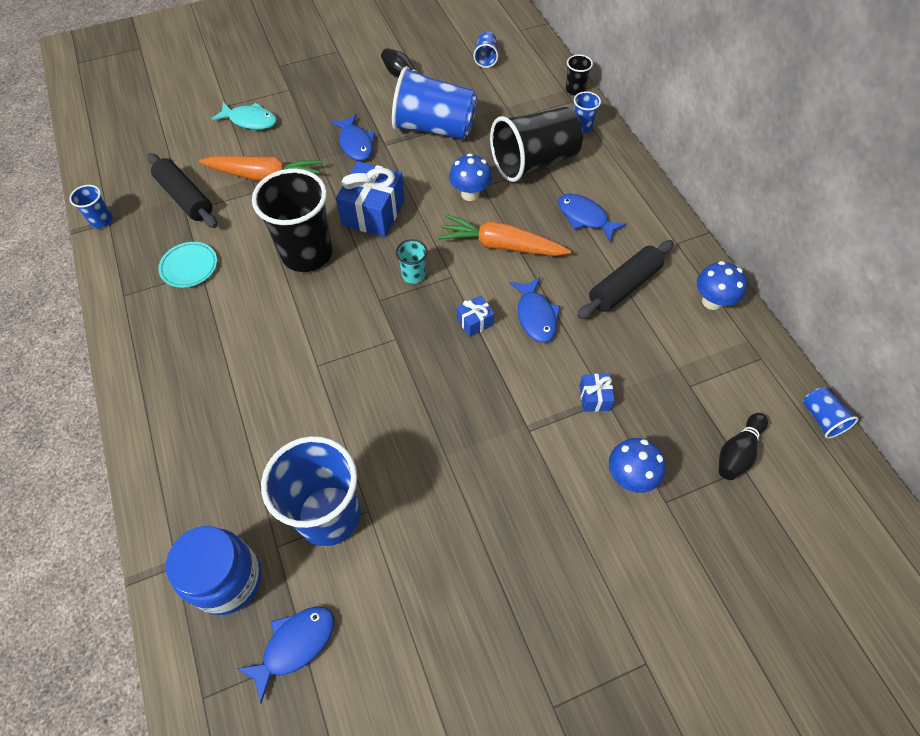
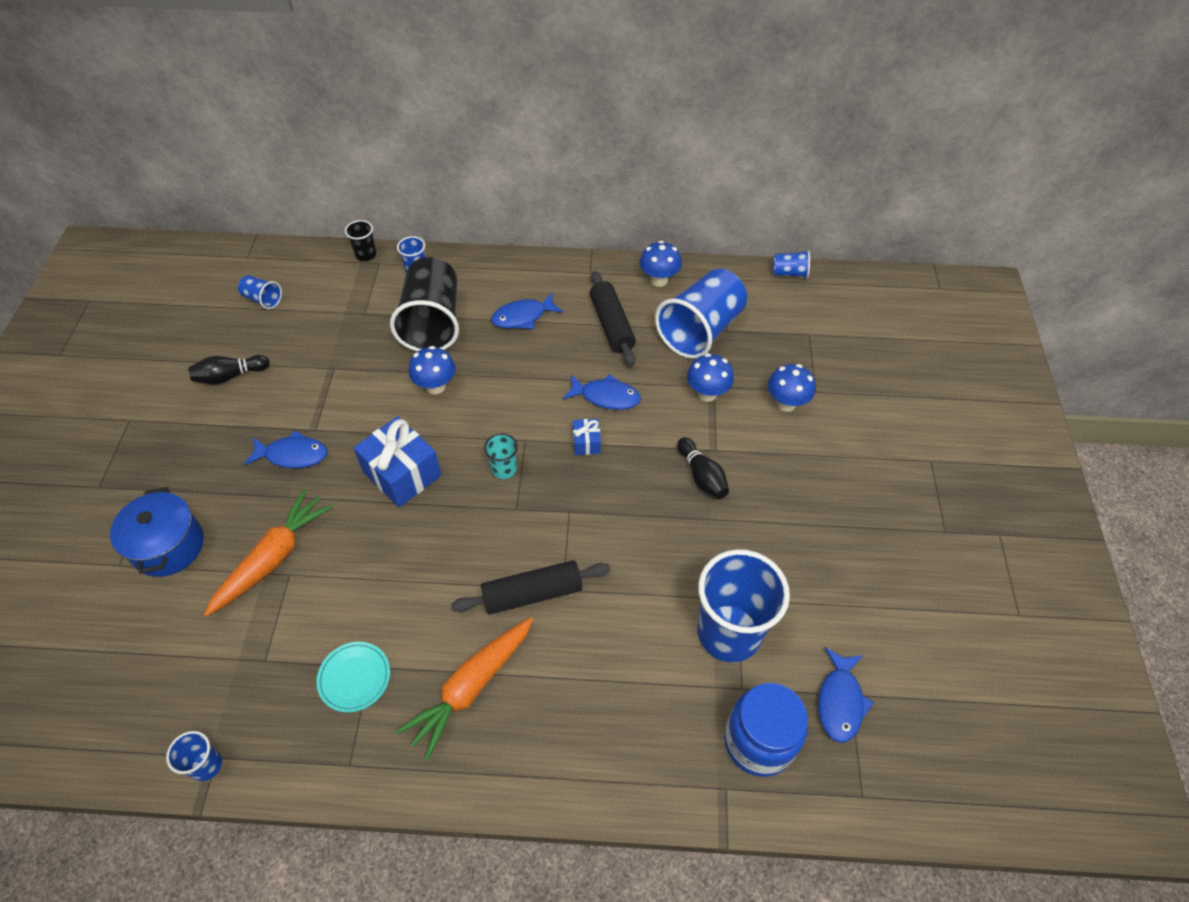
camera: 65 degrees left, 5 degrees down
(185, 198) = (242, 654): black rolling pin -> black rolling pin (532, 594)
(250, 121) = (168, 546): turquoise fish -> blue pot
(295, 645) = (840, 701): blue fish -> blue fish turned 150 degrees counterclockwise
(307, 253) = (415, 552): black cup -> none
(434, 128) = (326, 379): blue cup -> blue cup (700, 330)
(500, 245) = (513, 389): orange carrot -> orange carrot (471, 688)
(594, 398) = (707, 393): blue gift -> blue mushroom
(737, 452) = (795, 331): black bowling pin -> black bowling pin (702, 476)

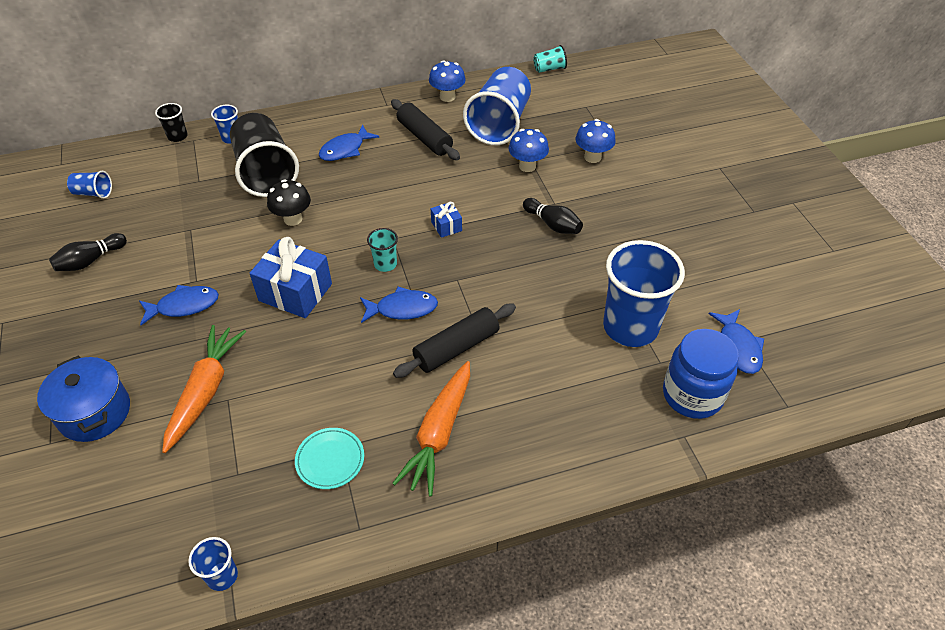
camera: 20 degrees left, 5 degrees down
(435, 386) = (293, 219): blue mushroom -> black mushroom
(606, 397) = (446, 189): blue fish -> blue fish (402, 309)
(789, 273) = (549, 69): blue cup -> turquoise cup

